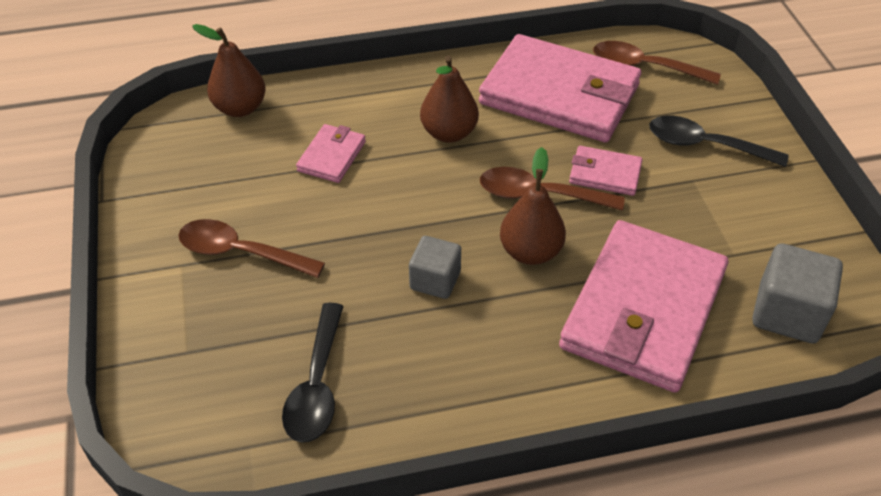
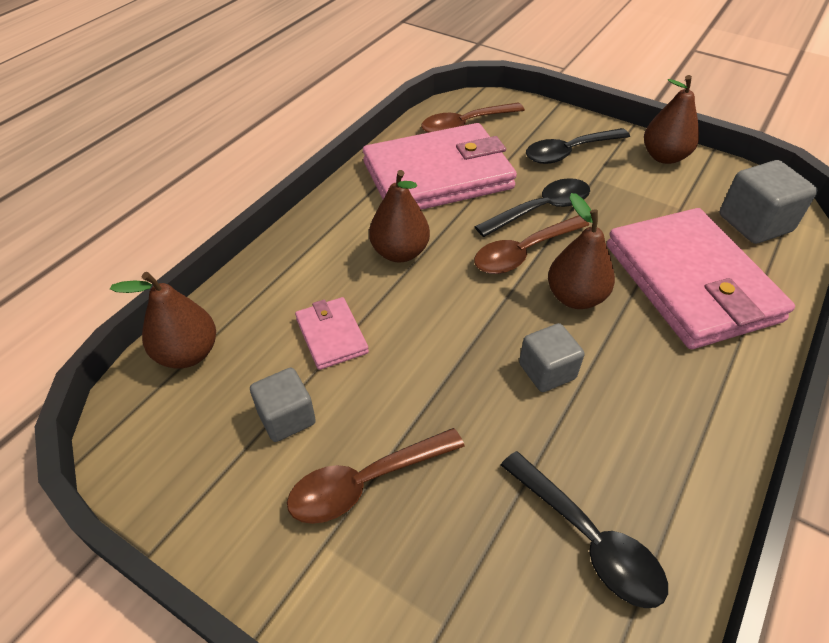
camera: 45 degrees left, 0 degrees up
(246, 184) = (286, 417): none -> grey cube
(605, 174) = (541, 209): pink wallet -> black spoon
(794, 205) = (664, 157): none -> brown pear

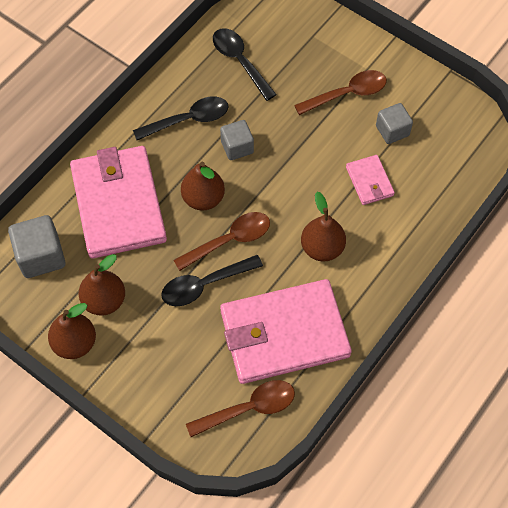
camera: 175 degrees left, 15 degrees up
(187, 354) = (459, 175): brown pear -> brown pear (104, 300)
(569, 152) = (159, 357): black spoon -> black spoon (188, 120)

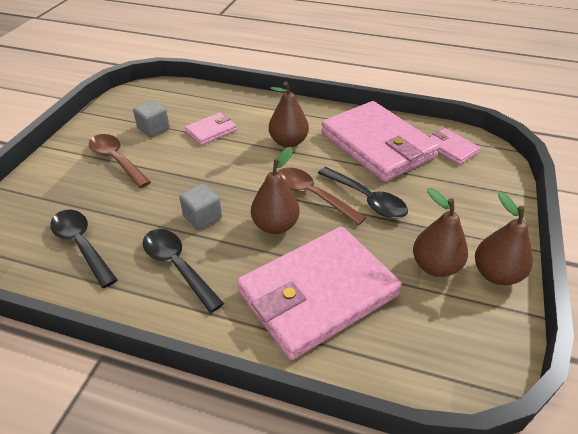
camera: 110 degrees left, 20 degrees down
(41, 256) = (427, 347): grey cube -> none
(240, 61) = (82, 245): black spoon -> black spoon turned 105 degrees clockwise
(249, 408) = (451, 148): brown spoon -> pink wallet

